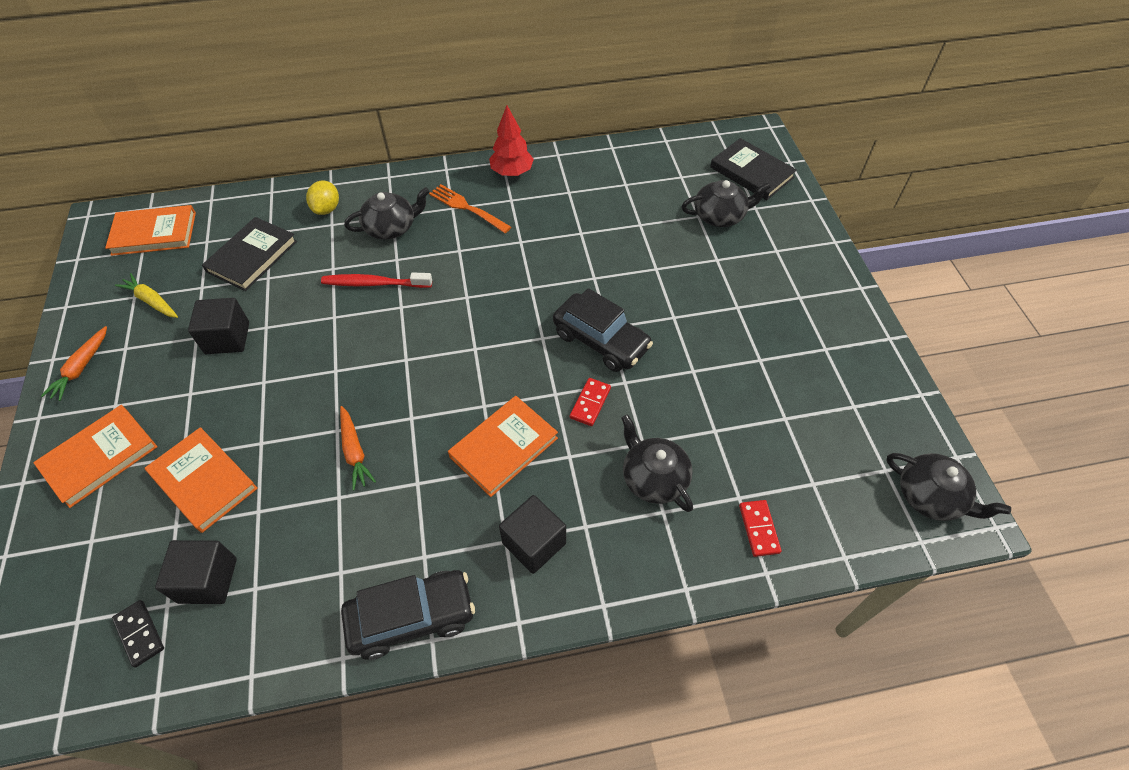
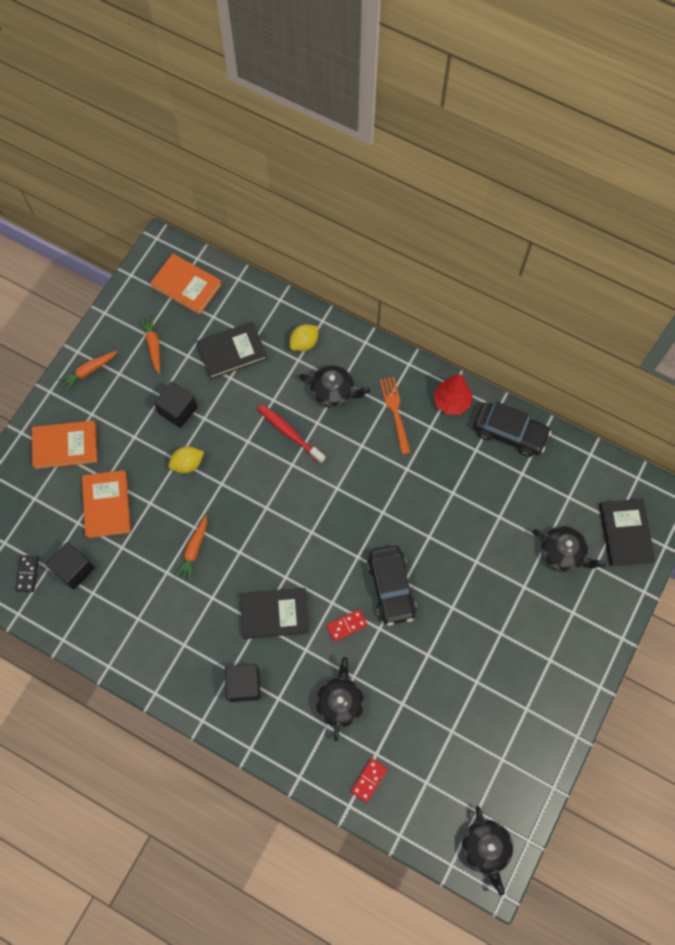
camera: 40 degrees right, 15 degrees up
(151, 301) = (153, 346): yellow carrot -> orange carrot
(279, 378) = (187, 464): none -> yellow lemon
(412, 617) = (154, 673): black car -> black car (509, 433)
(504, 447) = (274, 614): orange book -> black book

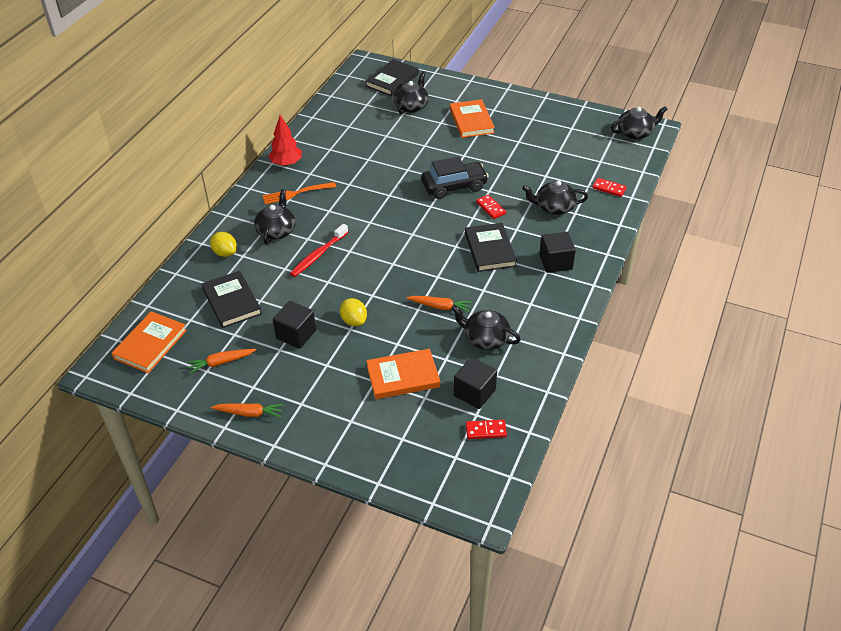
camera: 95 degrees left, 25 degrees down
(28, 573) = (486, 430): black domino -> red domino
(65, 446) = (339, 420): orange book -> orange book (471, 121)
(89, 371) = (249, 413): orange carrot -> orange carrot turned 45 degrees counterclockwise
(142, 590) = (485, 338): none -> black teapot
(509, 433) = (314, 133): black car -> none
(625, 533) = (392, 80): black book -> black book turned 45 degrees counterclockwise

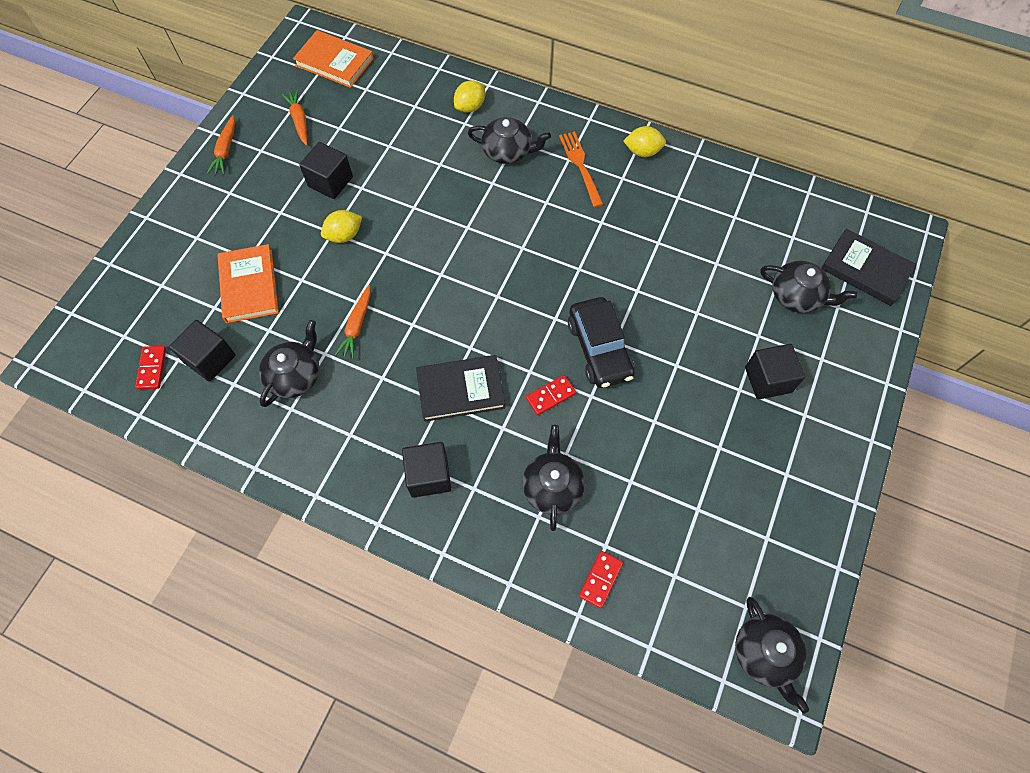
camera: 90 degrees right, 20 degrees up
(232, 301) = (389, 120): black book -> none
(286, 163) = (642, 151): red tree -> yellow lemon
(318, 255) = (461, 195): red toothbrush -> none
(471, 121) = (768, 379): orange book -> black cube

